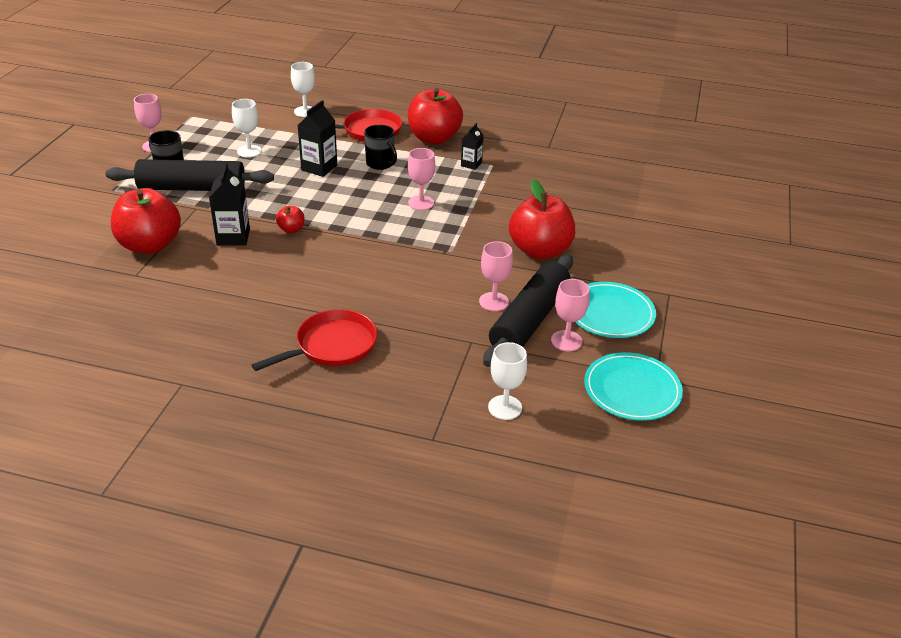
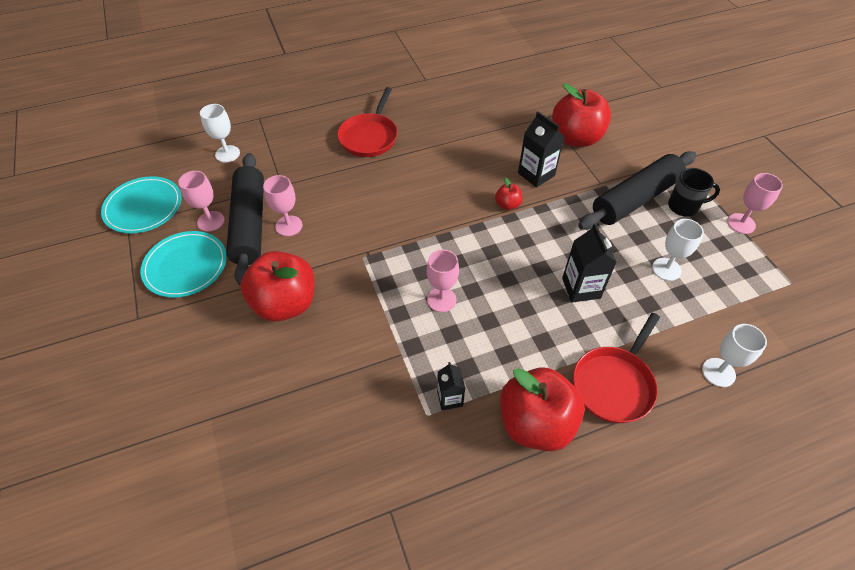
camera: 145 degrees right, 15 degrees up
(380, 164) = (537, 333): black mug -> none

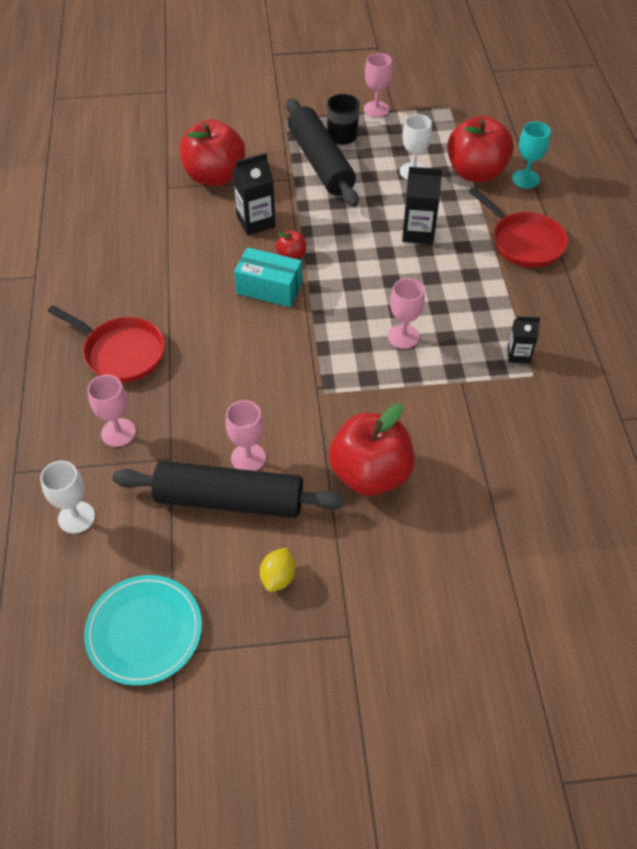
camera: 75 degrees left, 0 degrees up
(185, 266) = (278, 577): turquoise plate -> yellow lemon
(211, 221) = (206, 545): pink goblet -> pink goblet (118, 432)
(463, 199) = (269, 288): none -> turquoise box
(535, 423) = (553, 302): red apple -> red apple (475, 173)
(718, 372) = (525, 179): white goblet -> turquoise goblet

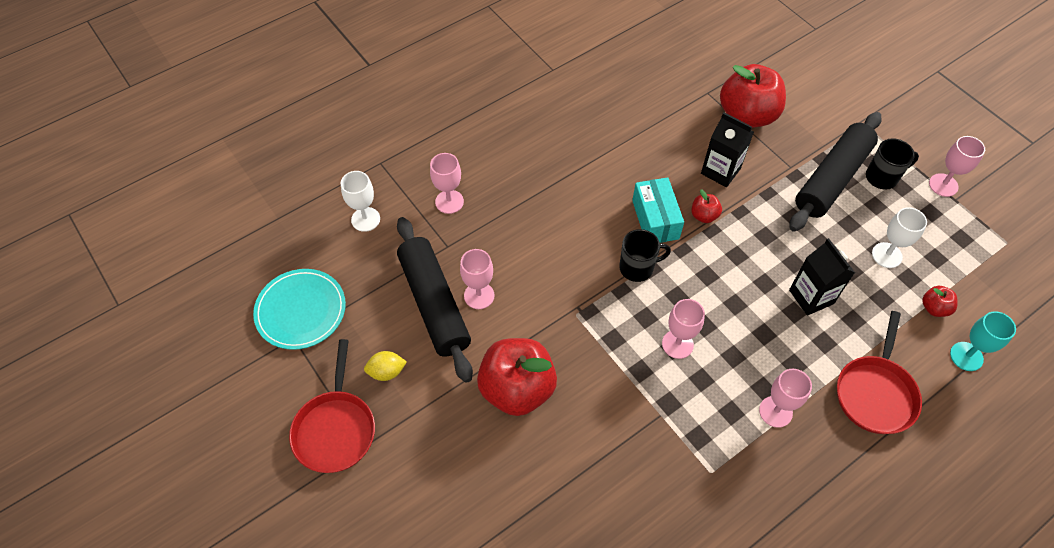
camera: 60 degrees right, 5 degrees up
(121, 353) = (520, 161): red pan -> red pan (335, 429)
(308, 325) = (637, 268): none -> black mug
(475, 173) = (934, 308): red apple -> red apple, size x0.44
(504, 307) = (775, 411): none -> pink goblet
(518, 355) = (726, 449): black carton -> none

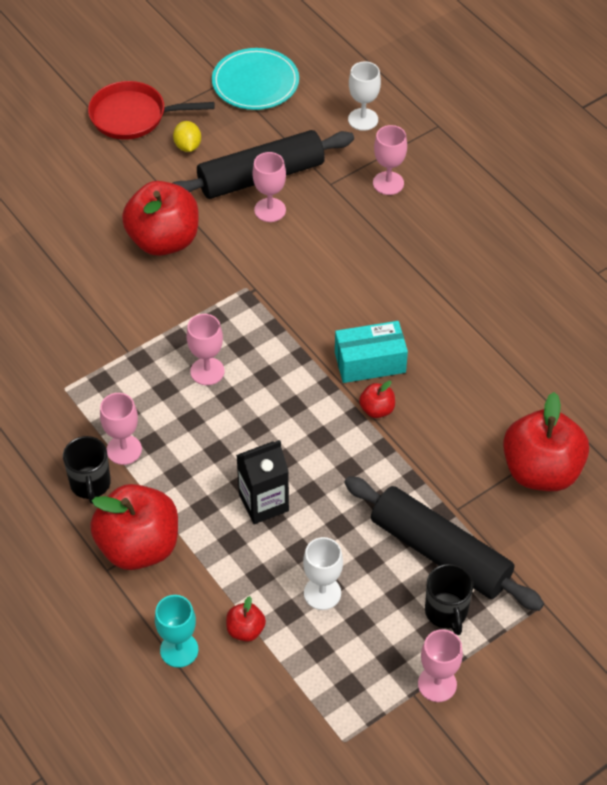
camera: 90 degrees right, 5 degrees down
(637, 268) = (303, 342): black mug -> black mug (90, 484)
(720, 171) = (446, 433): black carton -> none
(875, 393) = (139, 546): red pan -> red apple

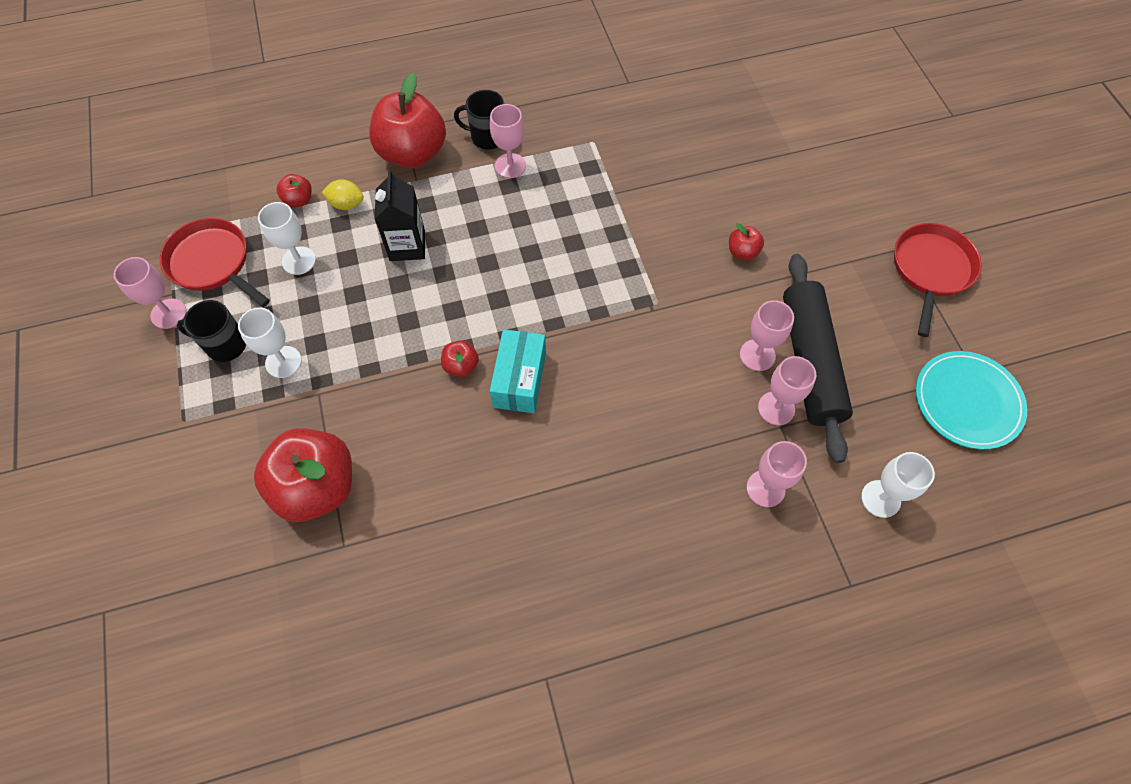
camera: 110 degrees right, 10 degrees up
(164, 240) = (742, 252): red apple -> red apple, size x0.44
(179, 650) = (308, 156): turquoise goblet -> none
(187, 146) = (873, 307): yellow lemon -> yellow lemon (346, 204)
(207, 371) = (567, 244): pink goblet -> pink goblet (776, 408)
(360, 674) = (213, 263): none -> red pan
(440, 552) = (283, 362): black rolling pin -> white goblet

